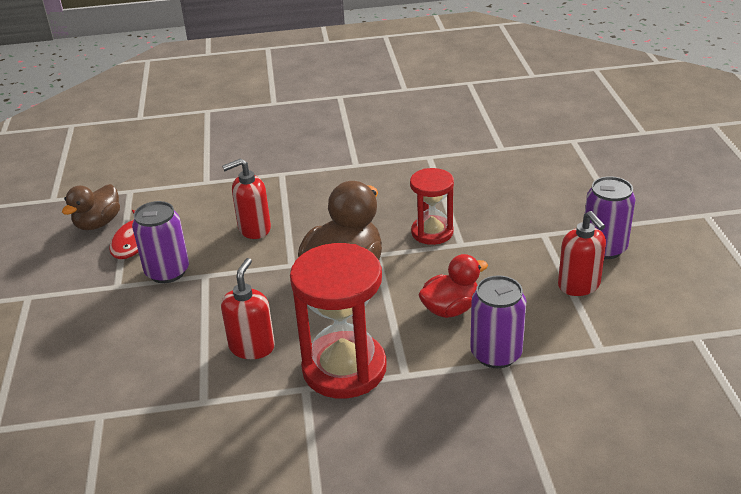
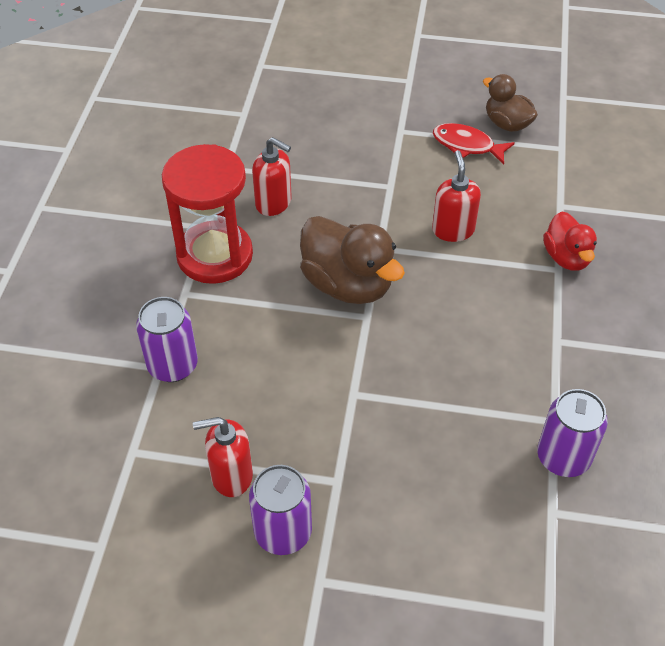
camera: 105 degrees right, 15 degrees up
(167, 272) = (406, 162): purple can -> purple can (563, 457)
(432, 232) = (386, 374): red hourglass -> none
(450, 309) = (252, 351): red duck -> red duck (566, 257)

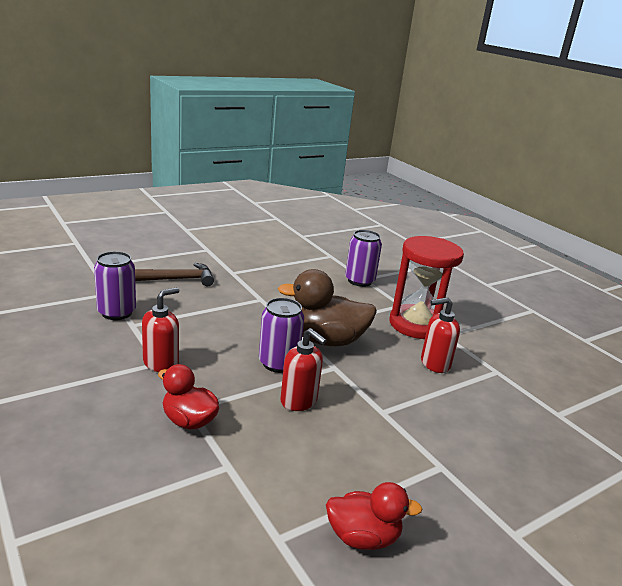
camera: 135 degrees right, 25 degrees down
(231, 476) = (281, 261): red soap dispenser -> red soap dispenser (161, 363)
(283, 532) = (238, 255): purple can -> purple can (278, 363)
(438, 503) = (175, 279): none -> brown hammer
(467, 145) = (371, 484): red fish -> none
(507, 124) = (363, 537): brown duck -> red duck

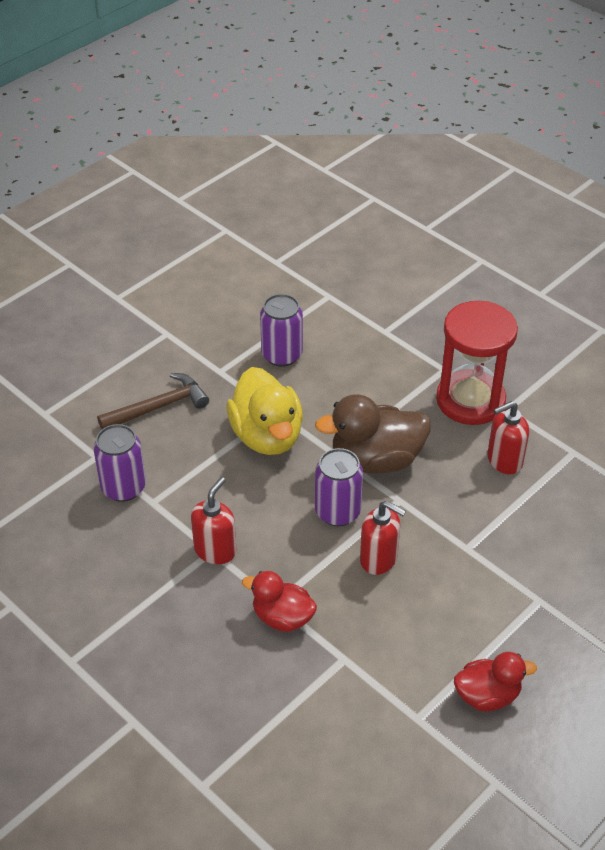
camera: 10 degrees left, 20 degrees up
(246, 310) = (267, 436): none -> yellow duck
(359, 281) = (381, 337): purple can -> purple can (282, 355)

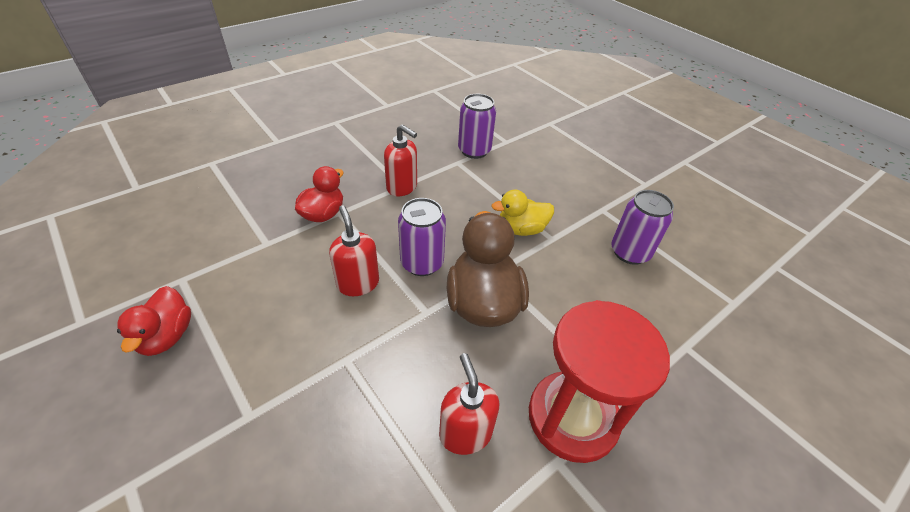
camera: 95 degrees right, 0 degrees up
(158, 407) = (557, 172): brown hammer -> none
(267, 436) = (521, 229): yellow duck -> yellow duck, size x0.61
(379, 559) = (358, 283): red soap dispenser -> red soap dispenser turned 120 degrees clockwise

